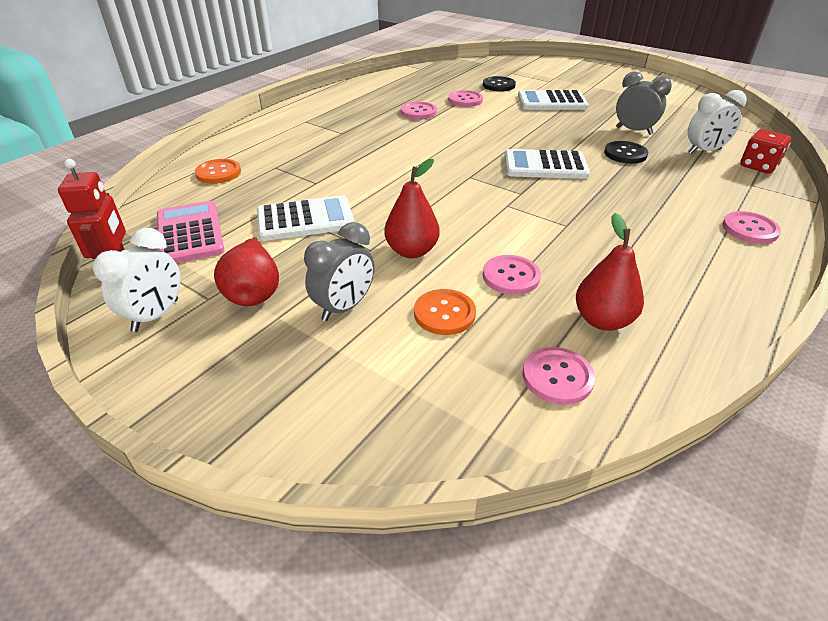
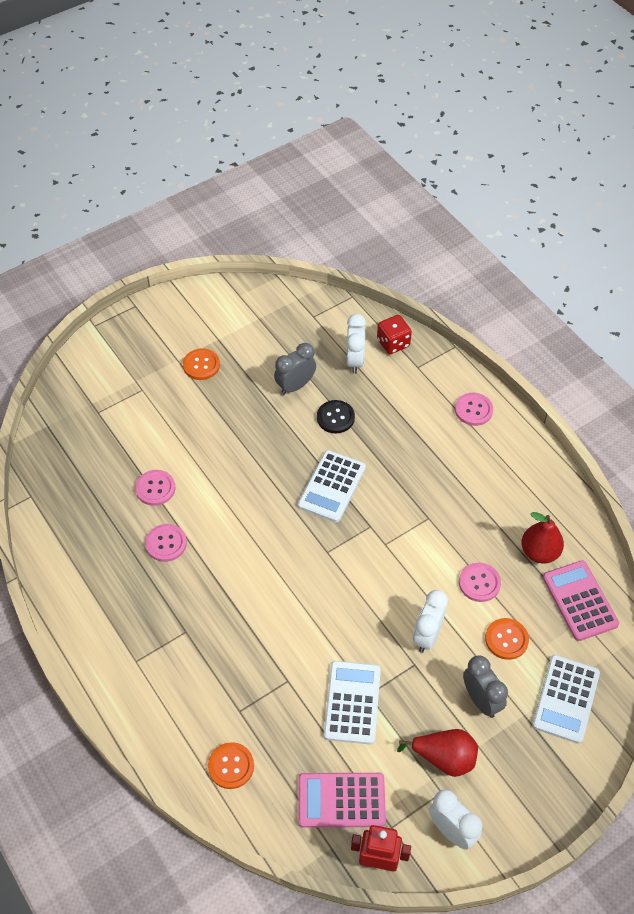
camera: 70 degrees left, 15 degrees up
(412, 251) = (427, 635): red pear -> white clock
(498, 85) = (130, 440): black button -> none
(552, 102) = (199, 415): white calculator -> white calculator (566, 699)
(557, 377) = (579, 601): pink button -> pink calculator
(600, 94) = (201, 365): none -> orange button

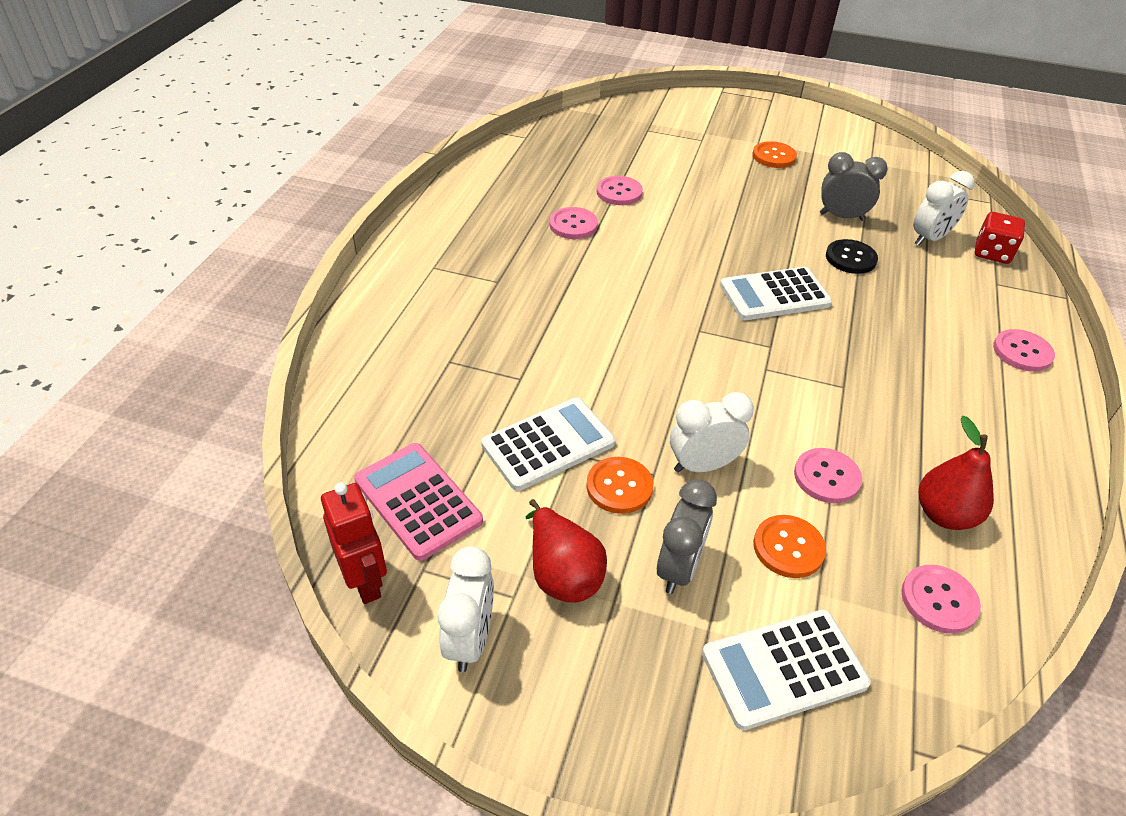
camera: 50 degrees right, 10 degrees down
(231, 766) = (380, 387): orange button -> orange button (619, 486)
(579, 601) = (939, 600): pink calculator -> pink button

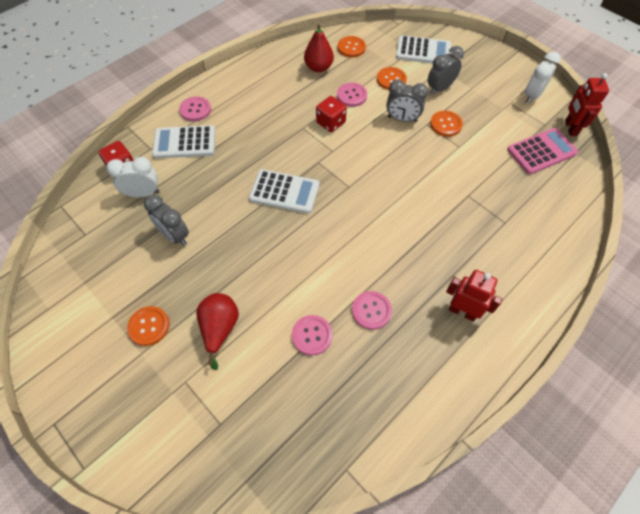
camera: 150 degrees left, 15 degrees up
(418, 501) = (541, 151): pink calculator -> pink calculator turned 105 degrees counterclockwise
(470, 253) = (462, 311): none -> red robot
(548, 444) = (469, 154): white calculator -> white calculator (184, 143)
(562, 573) = (487, 103): red pear -> red pear (220, 328)
(702, 465) = (402, 119): white clock -> grey clock
(811, 411) = (331, 123): none -> red dice
(850, 258) = (210, 199): black button -> none
(939, 600) = (351, 48): pink button -> orange button

